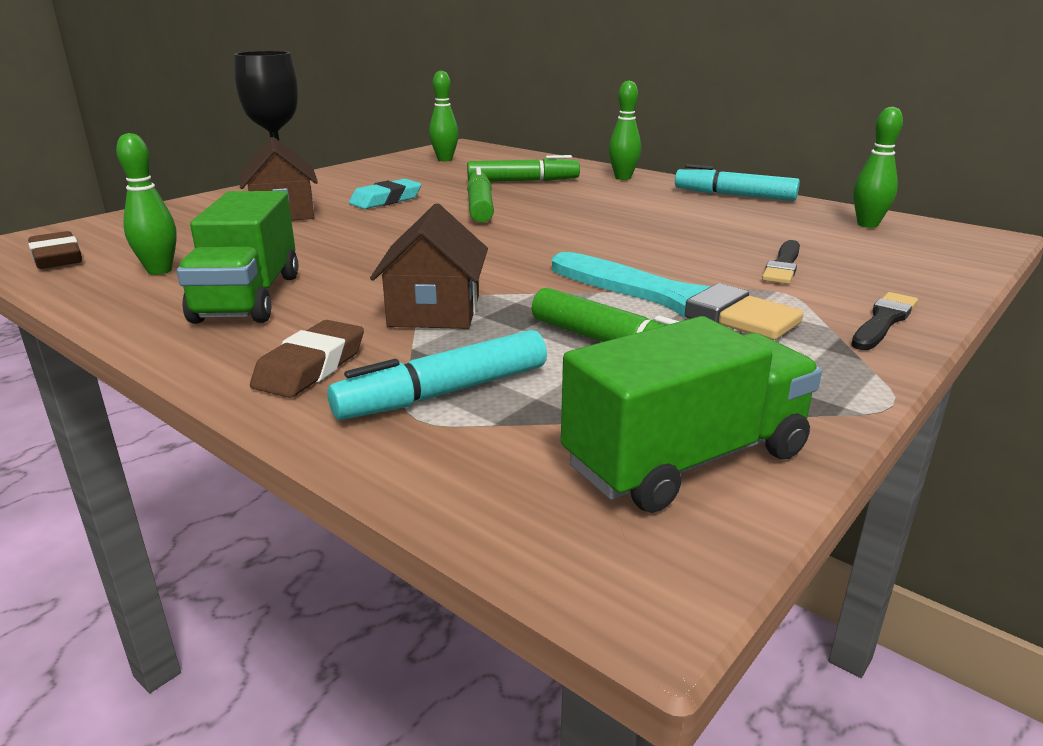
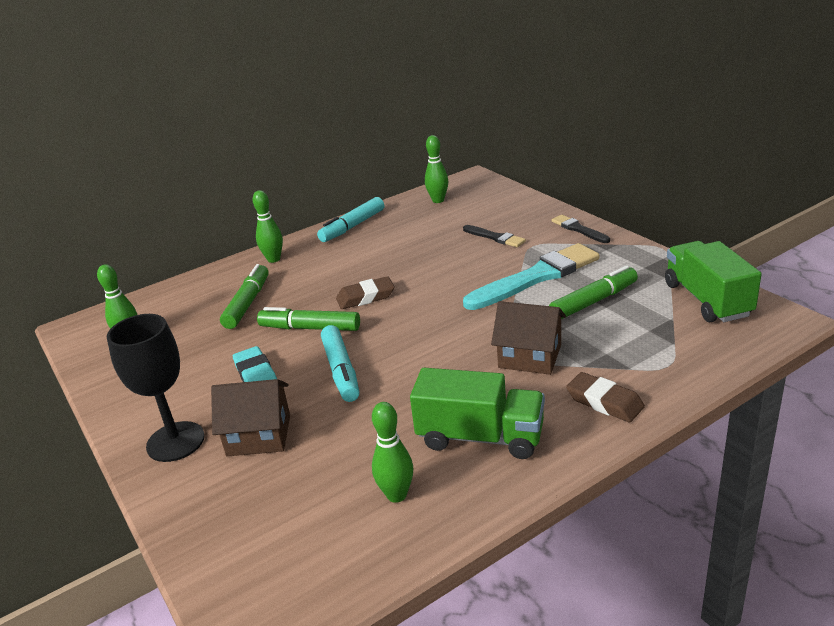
camera: 70 degrees left, 5 degrees up
(57, 258) = (325, 576): brown eraser -> brown eraser (365, 297)
(444, 393) = (642, 356): turquoise marker -> turquoise marker (341, 371)

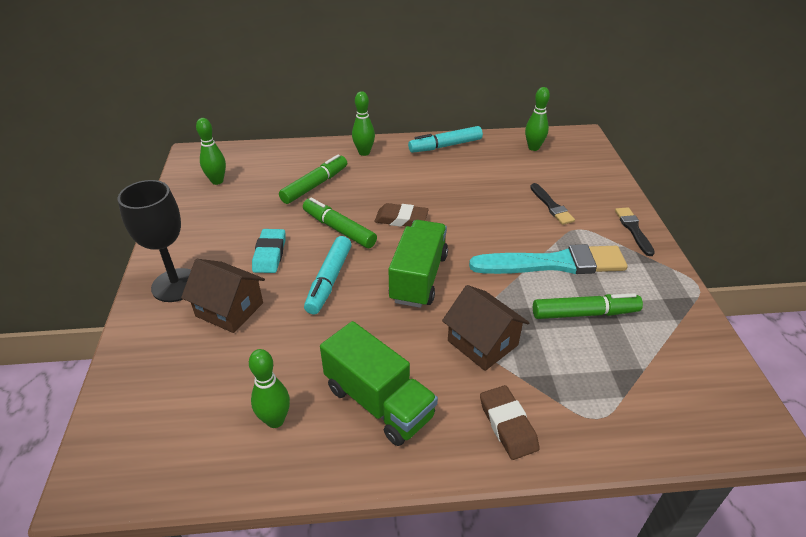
camera: 25 degrees right, 10 degrees up
(707, 300) = (696, 365): green truck -> green truck (418, 278)

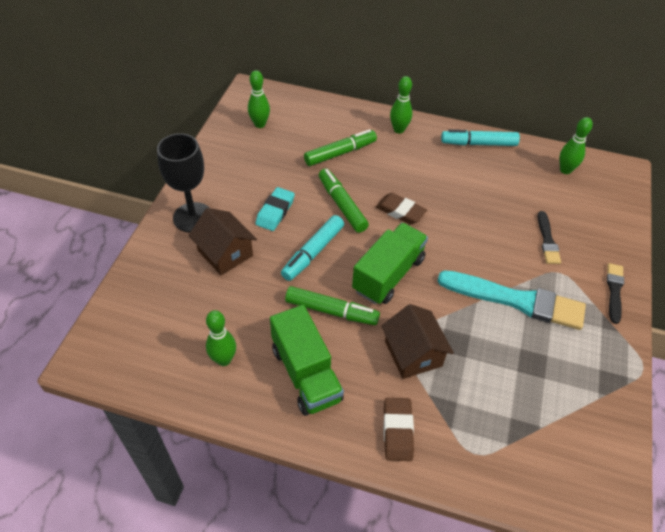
camera: 20 degrees right, 10 degrees up
(584, 313) = (517, 358): green marker -> green marker (331, 311)

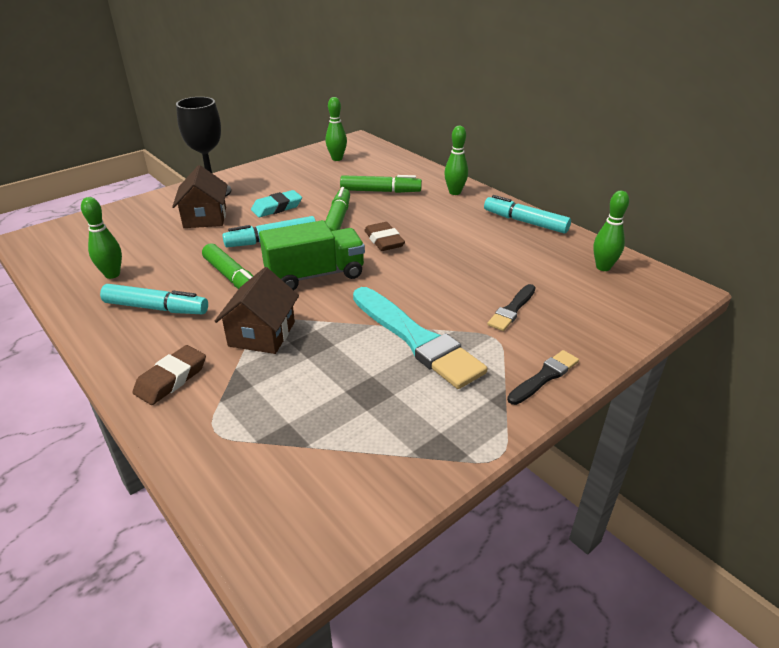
camera: 35 degrees right, 15 degrees down
(306, 374) = (156, 308): green truck -> turquoise marker

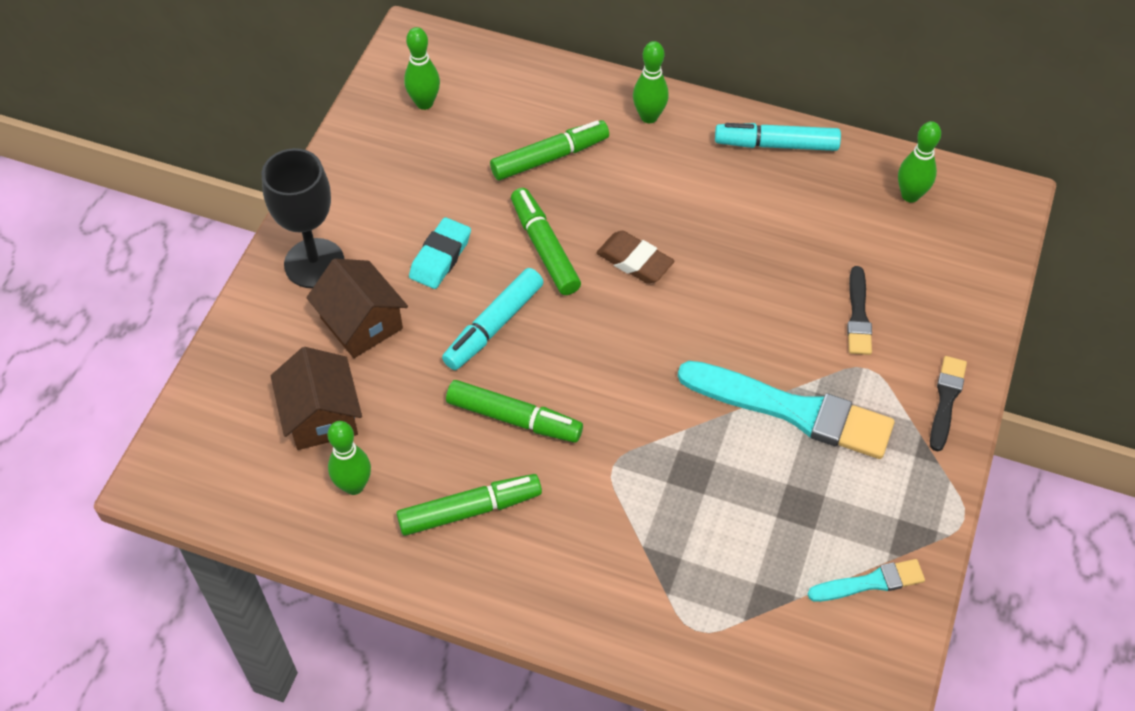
camera: 30 degrees left, 20 degrees up
(156, 308) = (470, 510): turquoise marker -> green marker
(171, 379) = (592, 595): brown eraser -> none
(262, 334) = (627, 486): brown house -> brown house (321, 416)
(315, 275) = (604, 364): green truck -> none
(378, 463) = (870, 582): none -> turquoise brush

